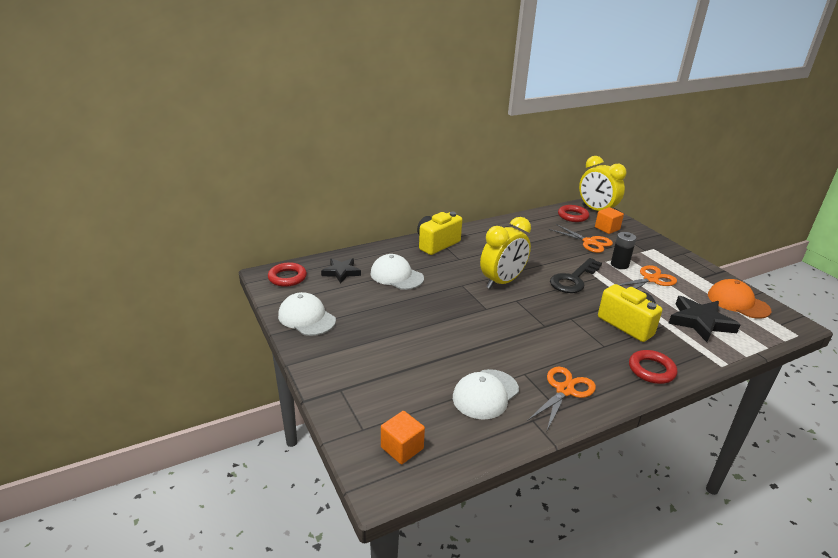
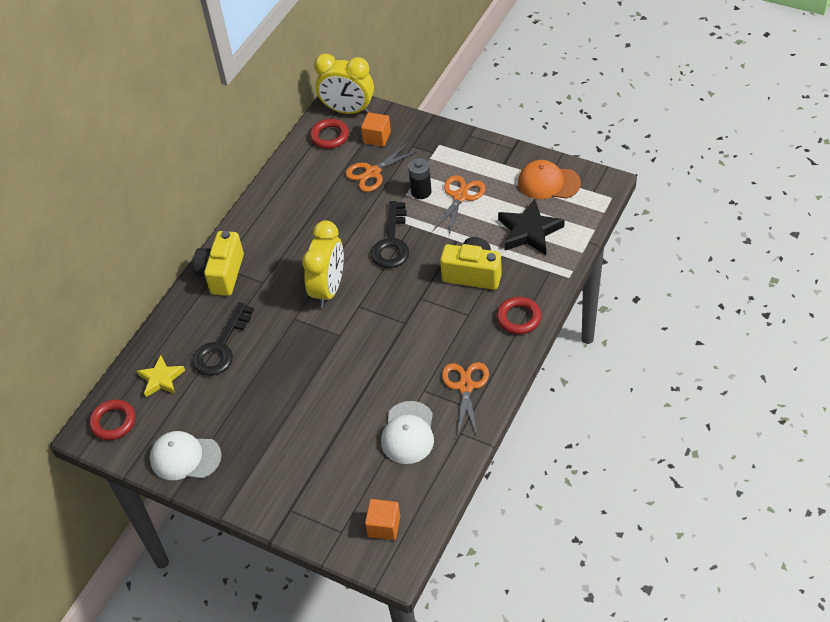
camera: 30 degrees left, 20 degrees up
(341, 272) = (161, 379): black star -> yellow star
(396, 276) = (221, 347): white cap -> black key
(589, 242) = (373, 173): orange scissors -> orange scissors turned 135 degrees clockwise

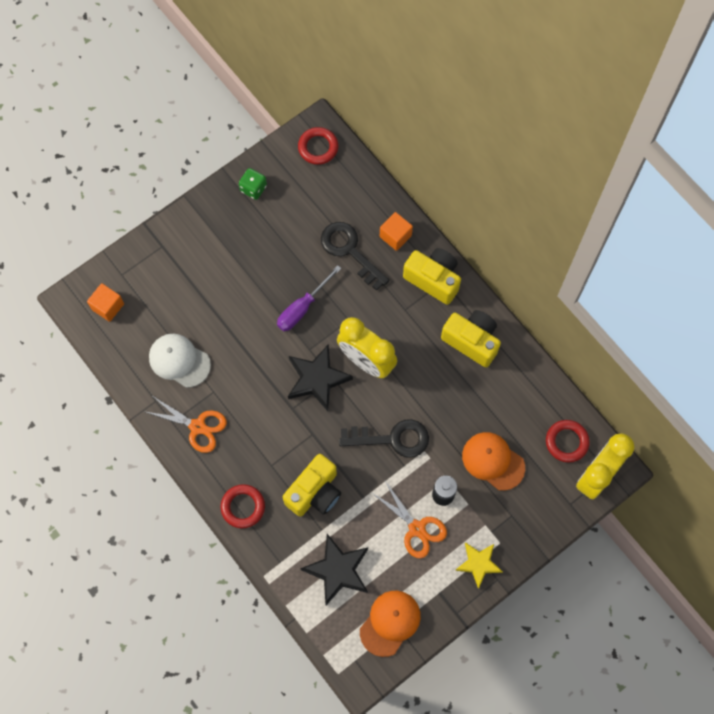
camera: 110 degrees right, 20 degrees up
(161, 379) = (342, 195): yellow star -> yellow star (478, 563)
(185, 457) = (253, 188): white cap -> green dice
(270, 225) = (471, 341): none -> yellow camera
(300, 358) = (302, 308): none -> purple screwdriver
(366, 317) = (317, 379): none -> black star
(373, 173) = (493, 461): orange scissors -> orange cap
(377, 137) = (541, 487): orange cube -> orange cube (395, 236)
(391, 242) = (392, 439): black key -> black key turned 150 degrees clockwise

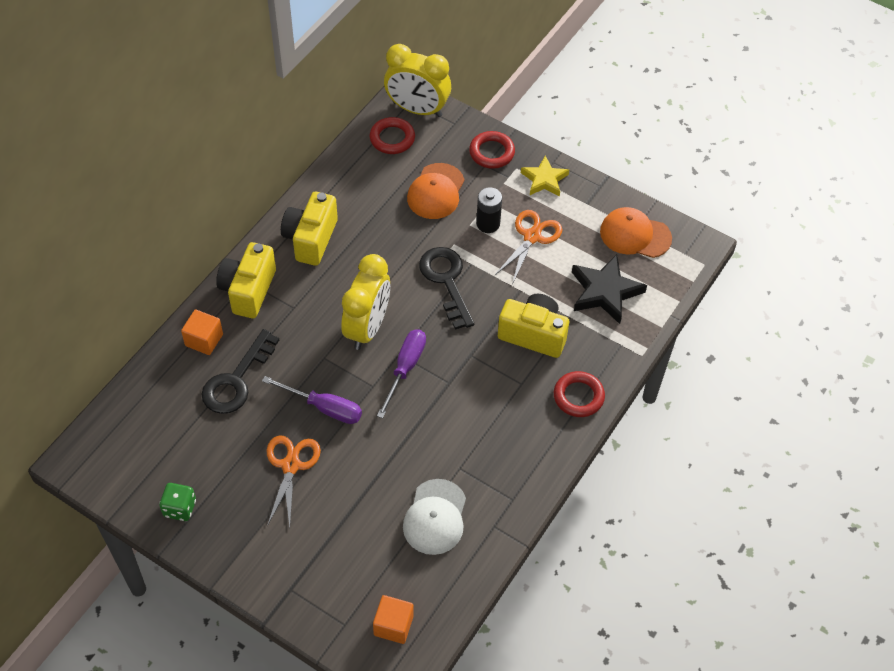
camera: 110 degrees left, 15 degrees down
(197, 426) = (507, 471): orange scissors -> orange scissors (290, 465)
(317, 379) = (405, 368): black star -> purple screwdriver
(318, 147) = (103, 453): red ring -> red ring (491, 152)

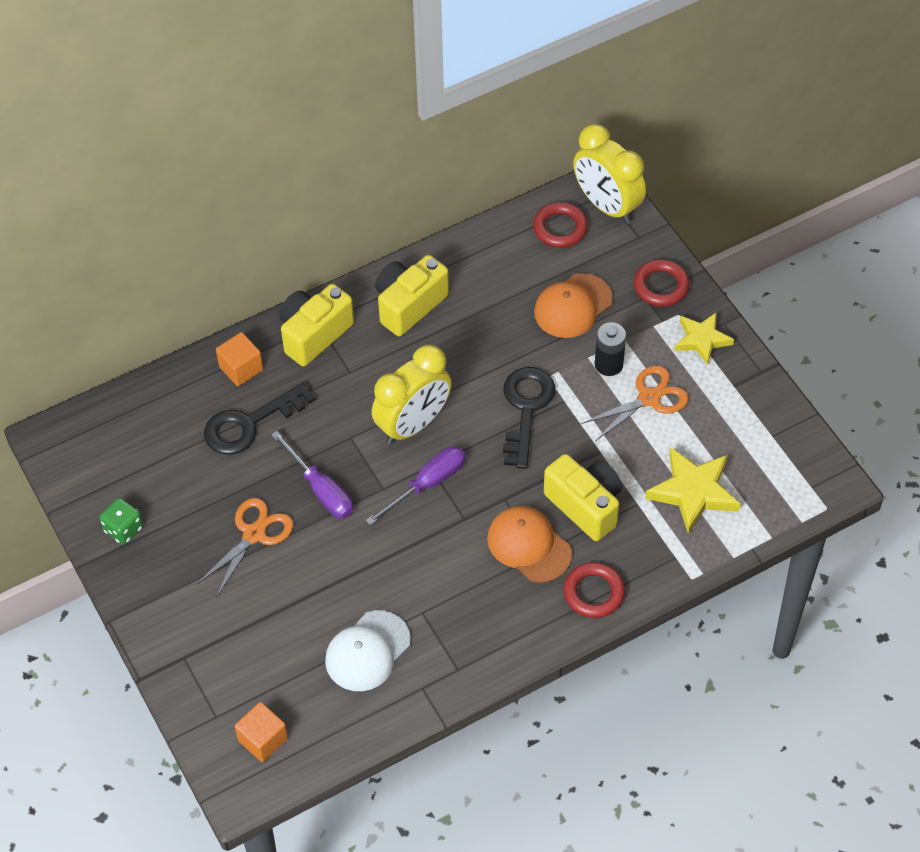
camera: 30 degrees right, 0 degrees up
(605, 292) = (693, 492): black star -> yellow star
(635, 235) = (767, 443): orange cap -> orange cap (529, 545)

